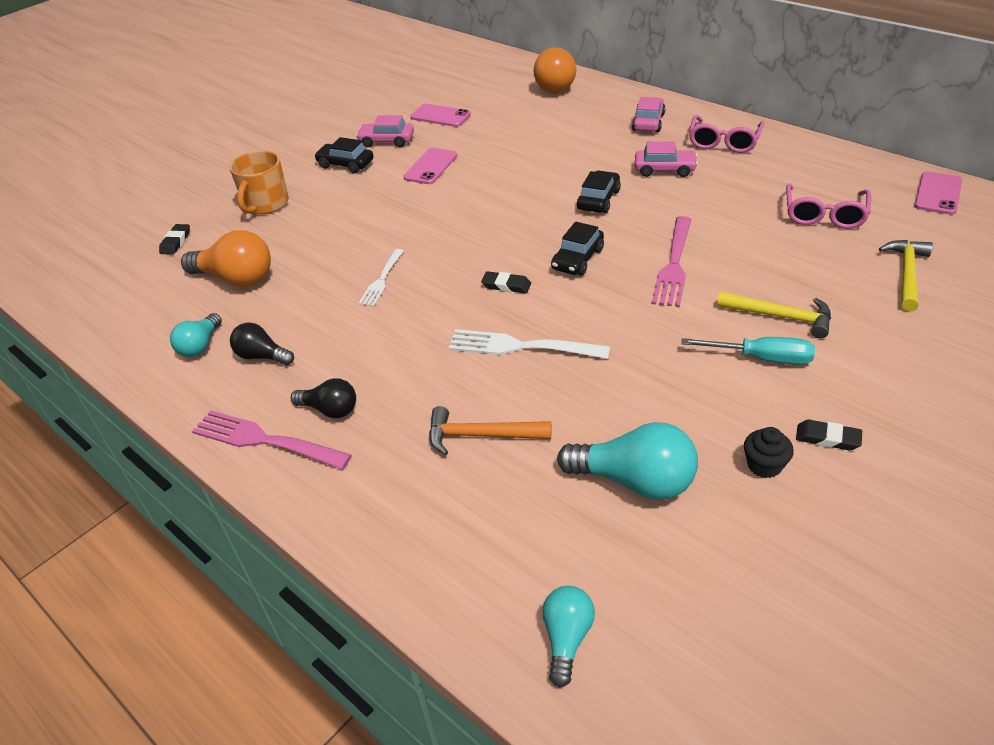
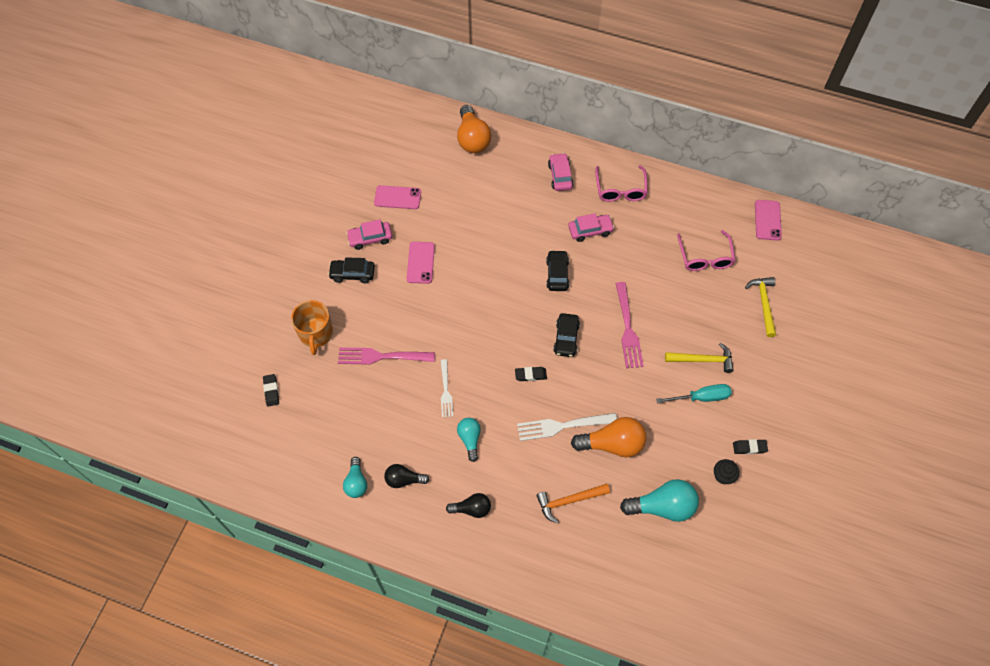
camera: 25 degrees left, 20 degrees up
(236, 278) = (342, 416): orange light bulb -> orange light bulb (612, 444)
(266, 440) = (446, 543): pink fork -> pink fork (382, 356)
(567, 638) = (663, 610): turquoise light bulb -> turquoise light bulb (470, 439)

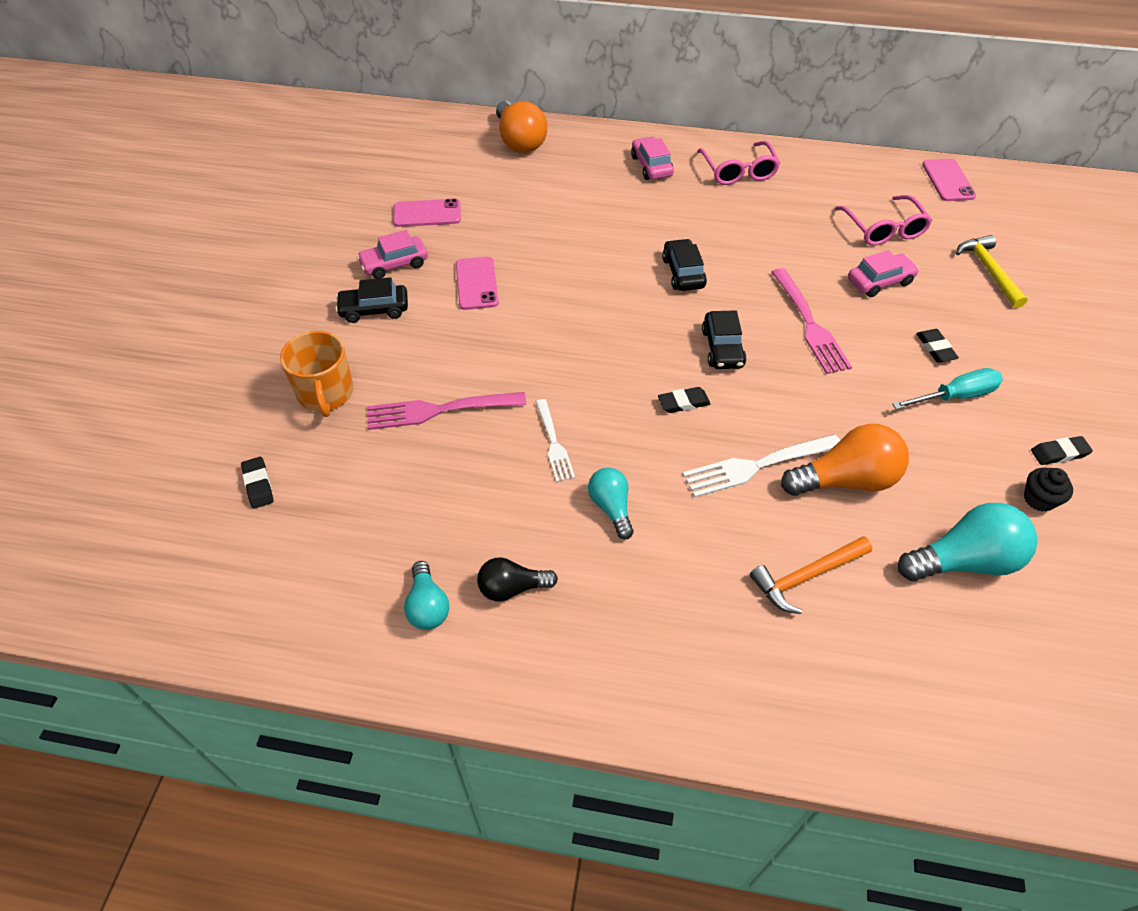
camera: 10 degrees left, 10 degrees down
(472, 509) = (643, 616): black light bulb -> none
(590, 230) = (713, 219): pink car -> pink car (879, 281)
(703, 360) = (935, 348): yellow hammer -> black eraser

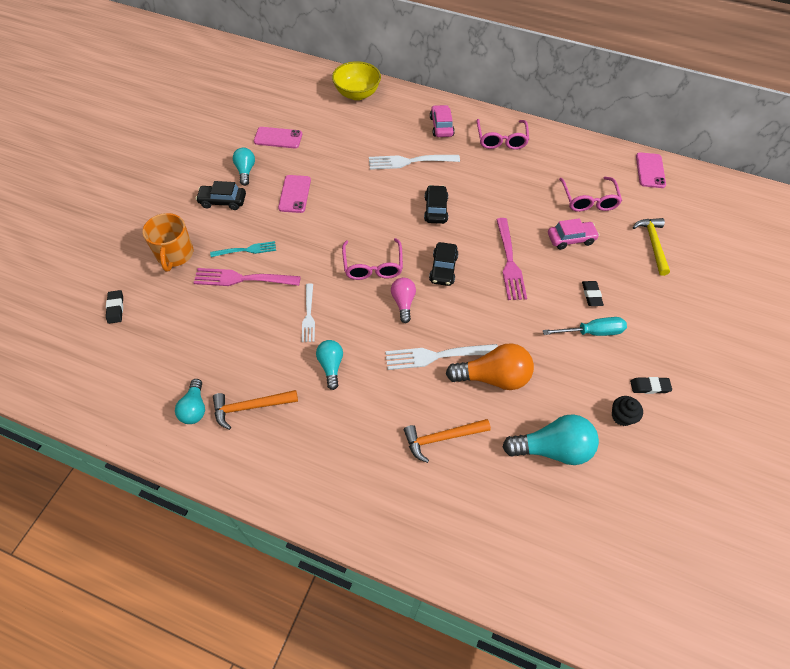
camera: 10 degrees right, 5 degrees up
(394, 264) = (245, 171): pink car -> turquoise light bulb
(431, 370) = (246, 250): none -> turquoise fork
(512, 588) = (250, 407): black light bulb -> orange hammer
(519, 141) = (357, 94): orange light bulb -> yellow bowl
(622, 361) = (373, 266): none -> pink glasses
(625, 216) = (410, 161): none -> white fork
(683, 402) = (403, 303): black eraser -> pink light bulb

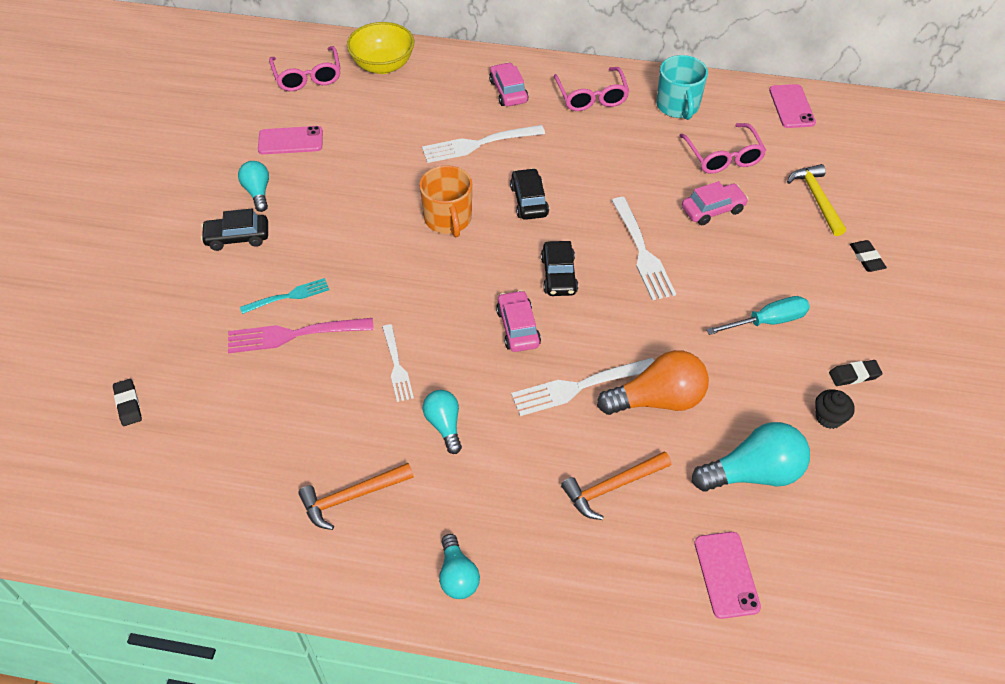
camera: 10 degrees left, 5 degrees down
(175, 254) = (190, 319): orange mug -> orange mug (448, 219)
(194, 408) = (276, 513): turquoise light bulb -> turquoise light bulb (457, 576)
(295, 194) = (334, 211): pink phone -> pink phone (726, 574)
(373, 266) = (465, 288): pink glasses -> pink glasses (307, 76)
(403, 303) = (518, 327): pink light bulb -> pink car
(509, 261) = (641, 251): pink fork -> white fork
(563, 157) = (678, 106): none -> turquoise mug
(591, 295) = (756, 275): black eraser -> black eraser (866, 258)

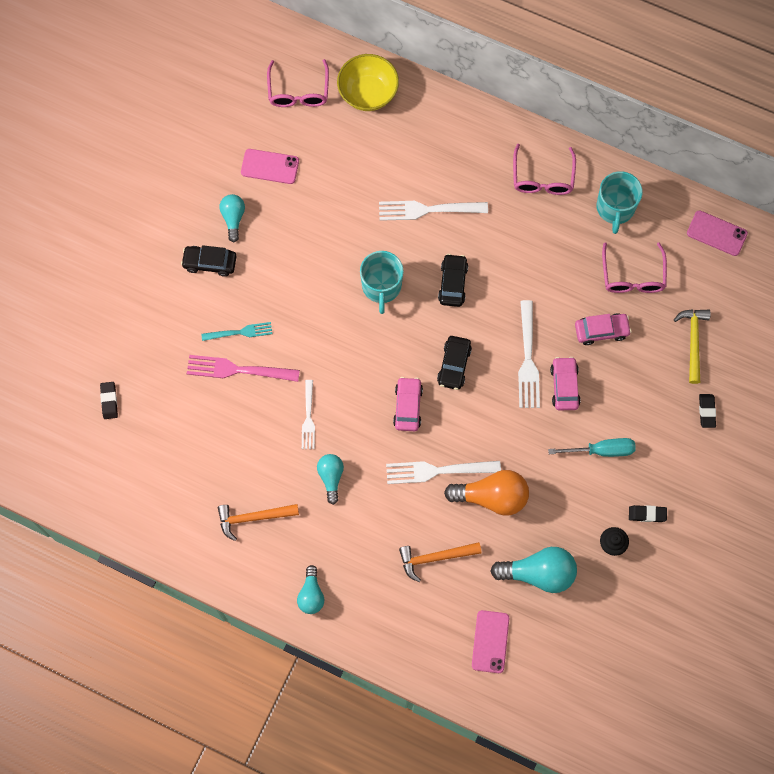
camera: 15 degrees right, 20 degrees up
(448, 219) = (381, 286): orange mug -> turquoise mug
(508, 91) = (471, 153): pink car -> pink car (564, 386)
(791, 106) = (716, 233): pink phone -> pink phone turned 75 degrees counterclockwise

